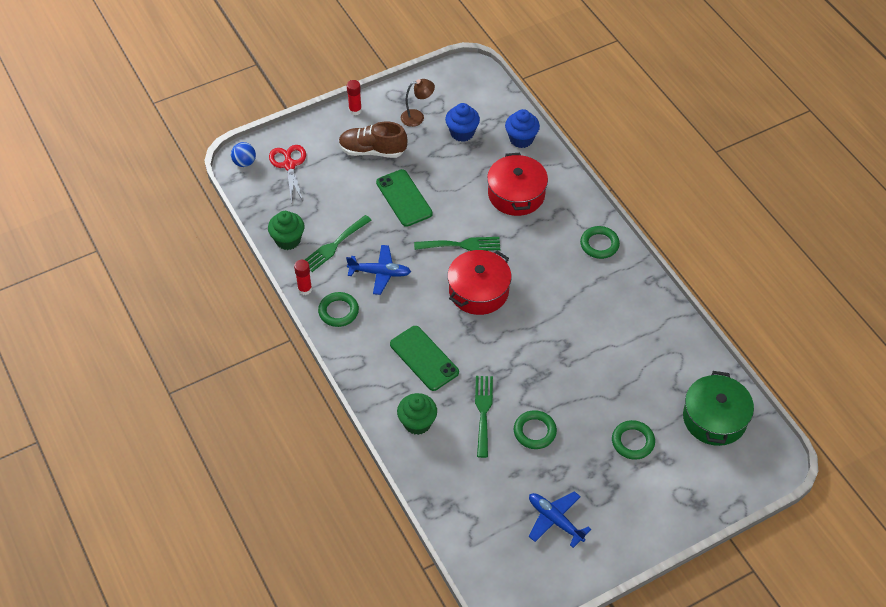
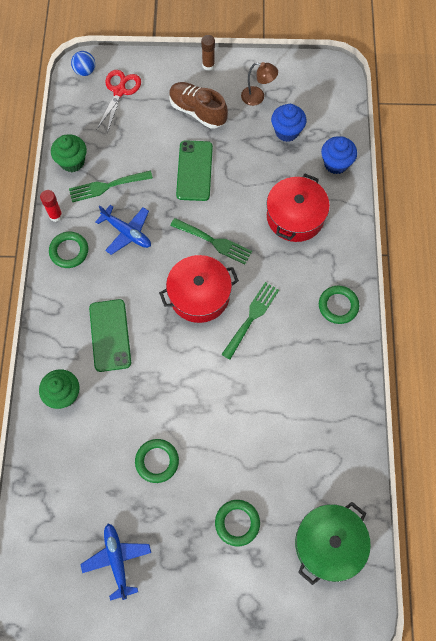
camera: 30 degrees right, 15 degrees up
(355, 110) = (208, 65): red glue stick -> brown glue stick
(483, 412) = (126, 416): green fork -> green fork (252, 317)

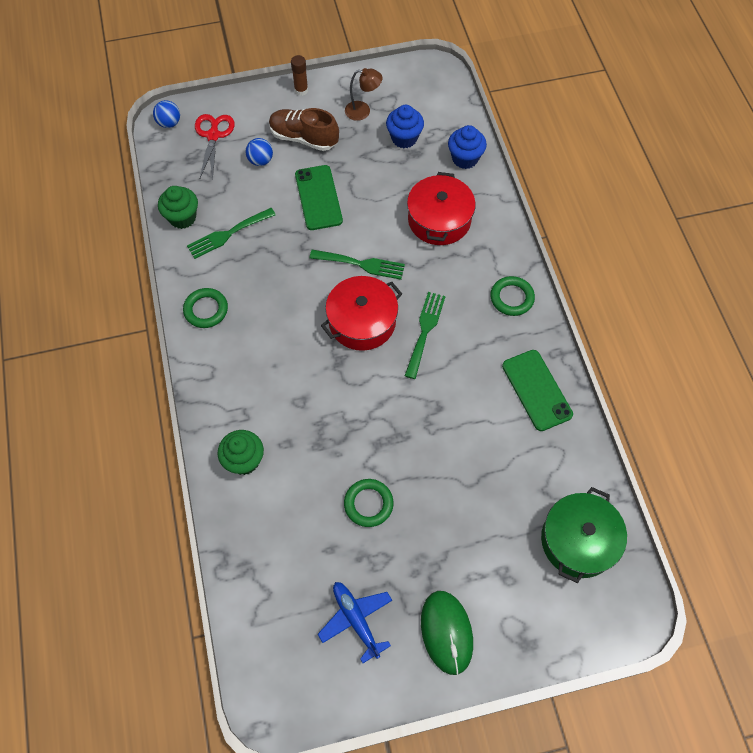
camera: 15 degrees left, 5 degrees down
(56, 215) = (180, 276): red glue stick -> none
(110, 335) = (277, 386): green phone -> green phone (536, 390)
(127, 233) = (264, 276): blue plane -> none
(154, 124) = (260, 161): none -> blue ball
(190, 592) = (446, 632): none -> green mouse
(237, 523) = (475, 545): green ring -> none

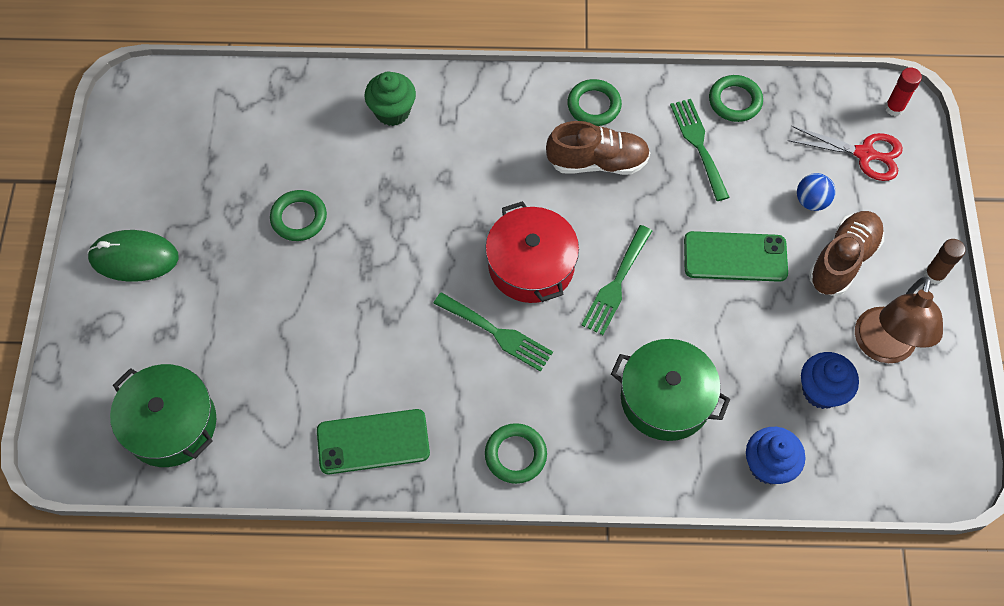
camera: 105 degrees right, 0 degrees up
(169, 123) = (894, 108): blue ball -> red glue stick
(182, 218) = (735, 101): green cupcake -> green ring
(259, 297) = (597, 162): none -> brown shoe
(356, 619) = (183, 178): blue plane -> none
(363, 111) = (882, 348): brown lamp -> brown lamp, size x1.62
(439, 220) = (665, 398): red pot -> green pot

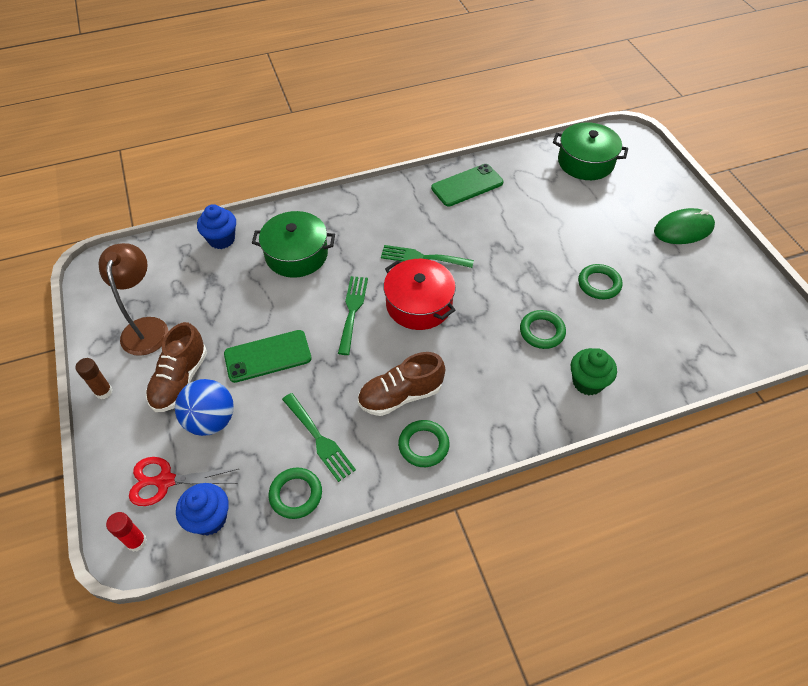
camera: 160 degrees right, 10 degrees down
(515, 455) = (380, 202): green ring -> green ring (542, 331)
(811, 201) = (211, 420): blue ball -> blue ball, size x1.67
(821, 391) = (190, 288): blue cupcake -> blue cupcake (209, 518)

